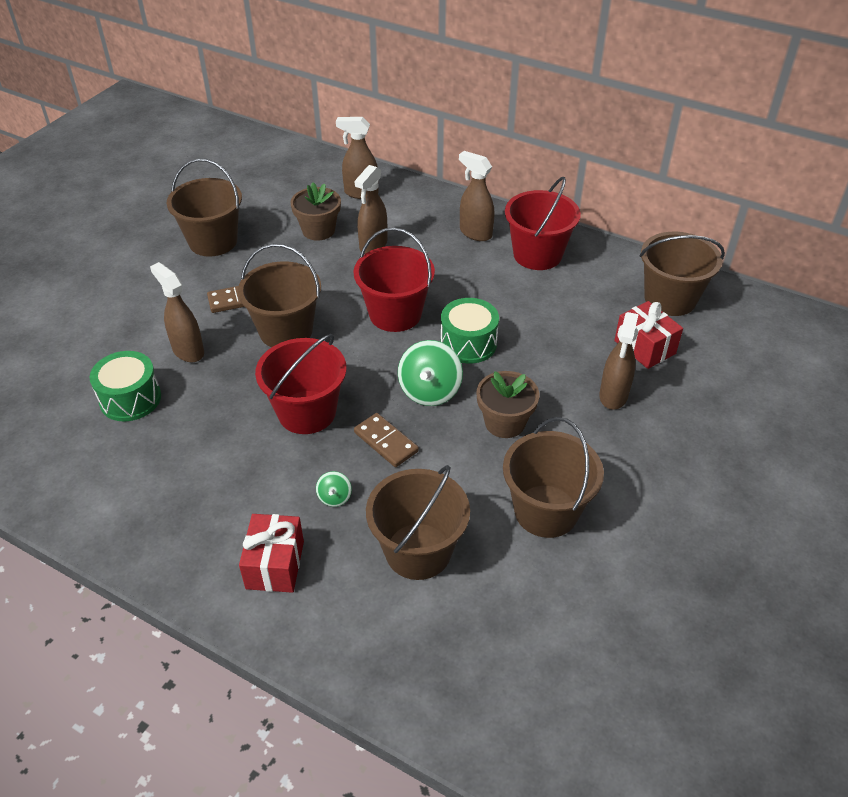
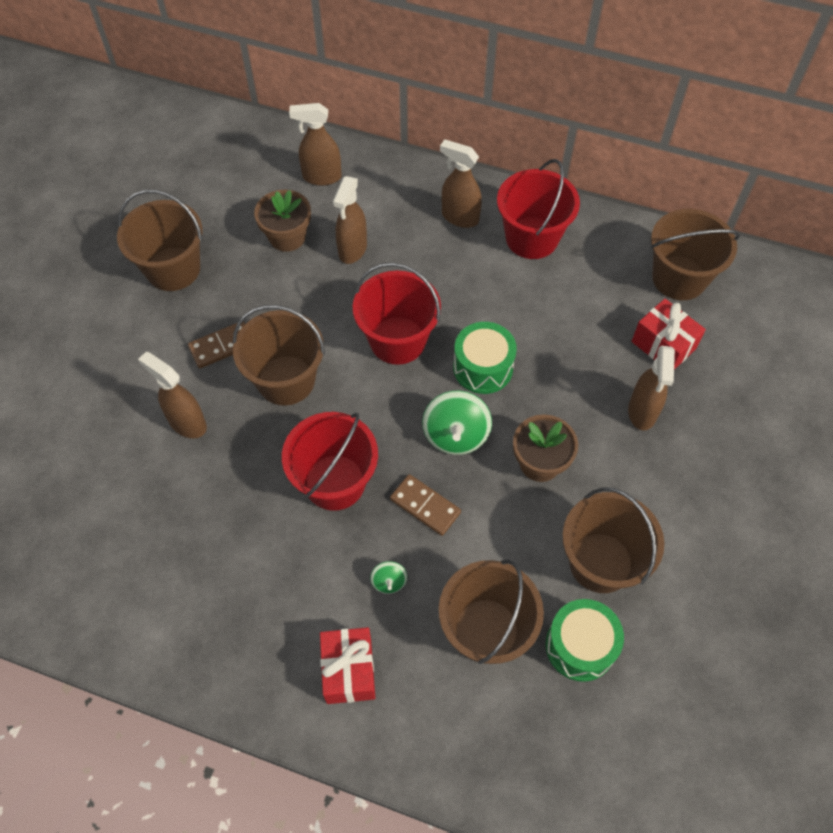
camera: 10 degrees left, 15 degrees up
(130, 399) = (143, 495): green drum -> green drum (580, 646)

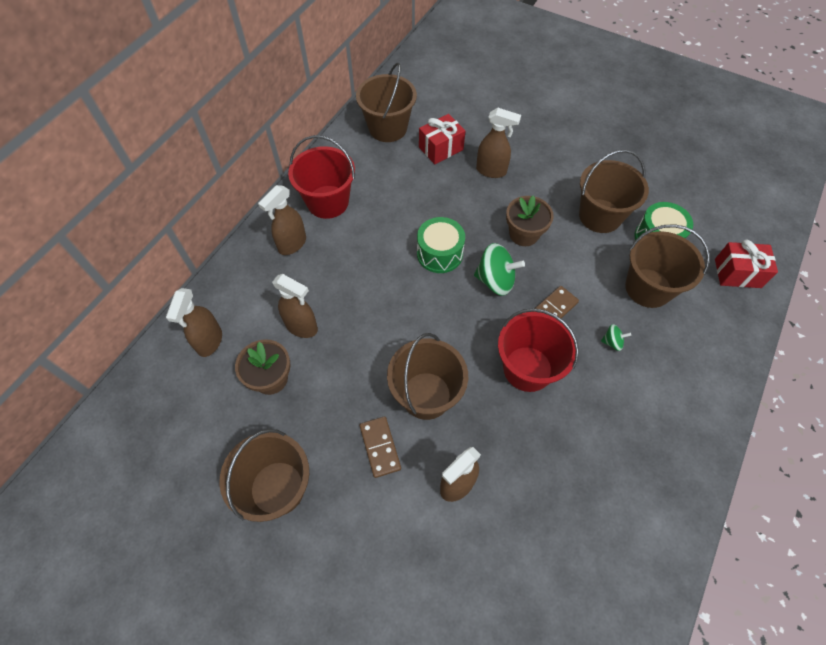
camera: 80 degrees left, 0 degrees up
(349, 671) = (680, 378): red gift -> red gift (737, 273)
(397, 340) = (403, 306): red bucket -> none

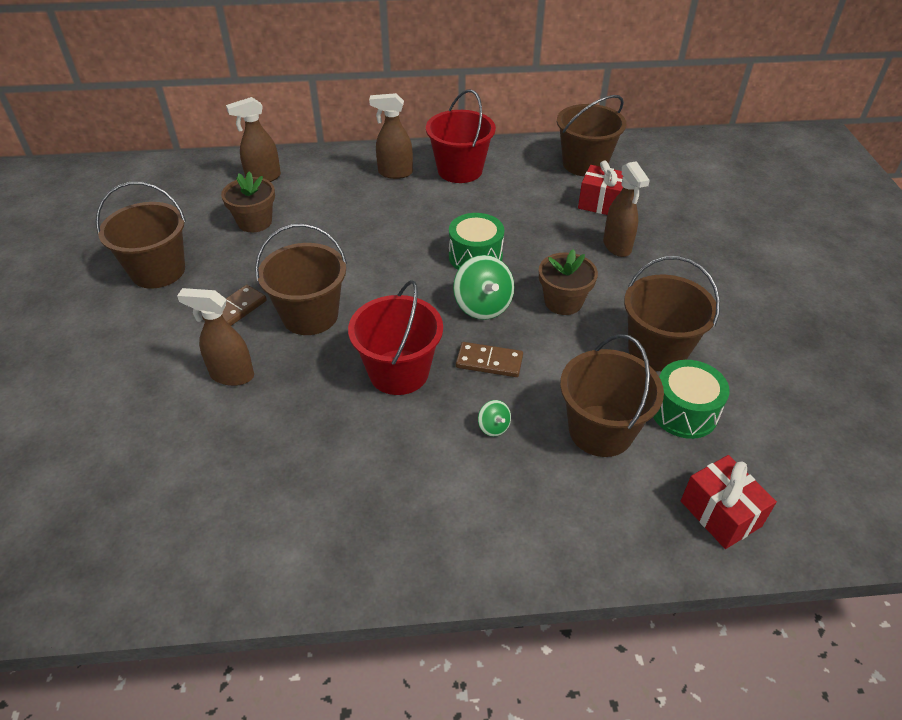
camera: 55 degrees right, 15 degrees down
(302, 327) = (318, 215): brown spray bottle -> none

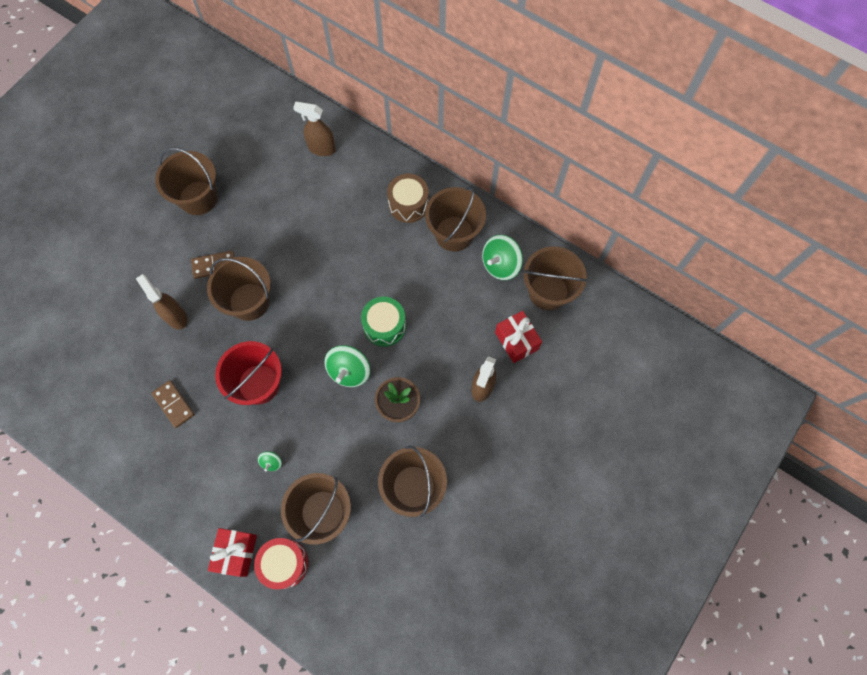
camera: 40 degrees right, 25 degrees up
(255, 222) = (283, 191): brown flower pot -> none
(395, 173) = (408, 204): brown spray bottle -> brown drum
(460, 170) = (454, 233): red bucket -> brown bucket
(489, 362) = (312, 416): brown domino -> brown domino (173, 404)
(525, 168) = (500, 265): none -> green spinning top
(621, 506) = (284, 563): none -> red drum
(684, 412) = (379, 539): green drum -> none
(720, 513) = (327, 611): red gift -> red gift (236, 553)

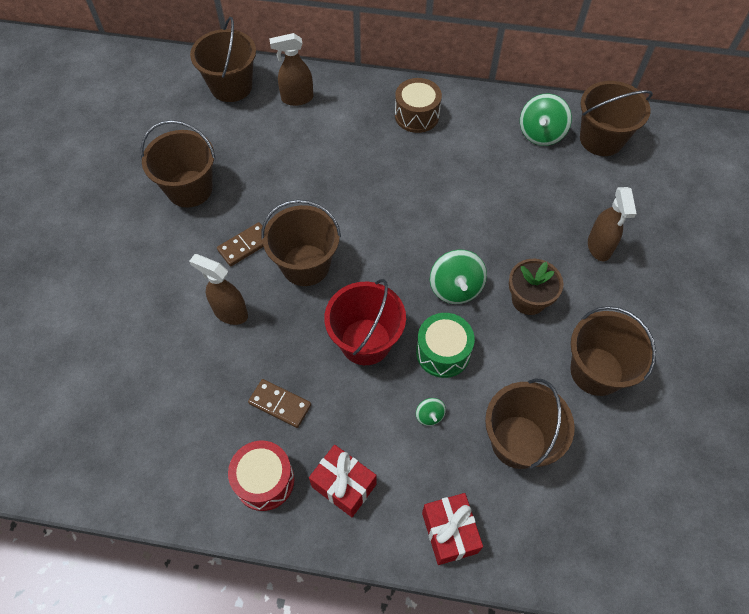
camera: 25 degrees left, 10 degrees down
(284, 563) = (511, 517): red drum -> red drum (264, 480)
(384, 326) = (464, 231): green drum -> green drum (443, 352)
(454, 233) = (478, 124): brown bucket -> brown bucket (231, 86)
(516, 341) = (602, 193): red gift -> red gift (344, 485)

